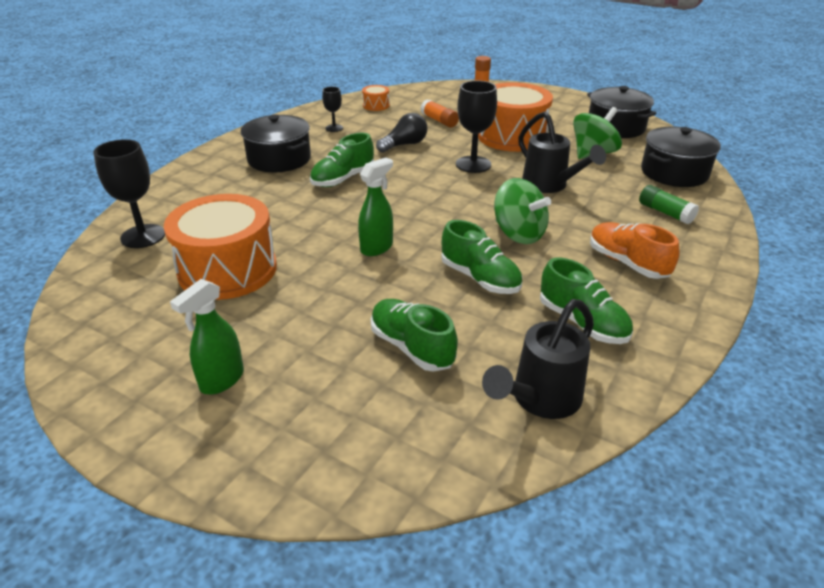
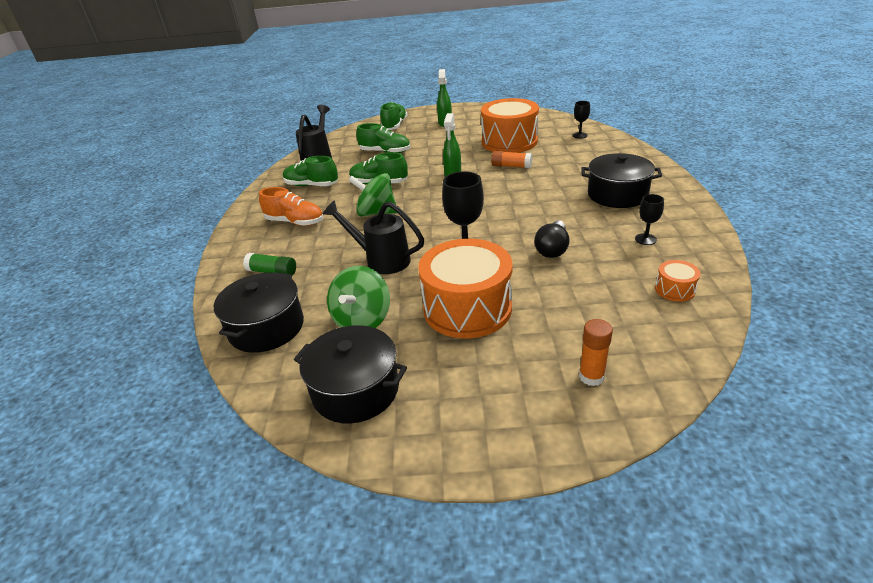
camera: 150 degrees right, 0 degrees up
(143, 236) = (579, 135): black goblet -> black goblet, size x0.55
(343, 179) = (543, 200): green shoe -> green shoe (394, 126)
(439, 121) = (571, 297): orange glue stick -> orange glue stick (511, 166)

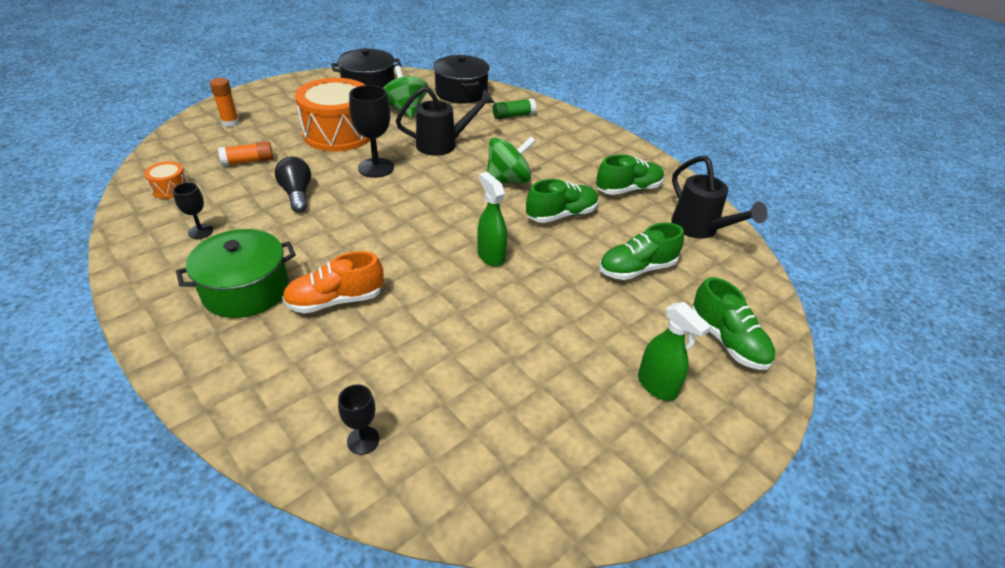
camera: 135 degrees right, 5 degrees up
(295, 222) = (568, 151): orange shoe -> orange shoe (335, 300)
(509, 142) = (481, 364): orange drum -> none
(511, 166) = (427, 300): orange glue stick -> orange glue stick (248, 161)
(617, 194) = (246, 290): black pot -> green pot

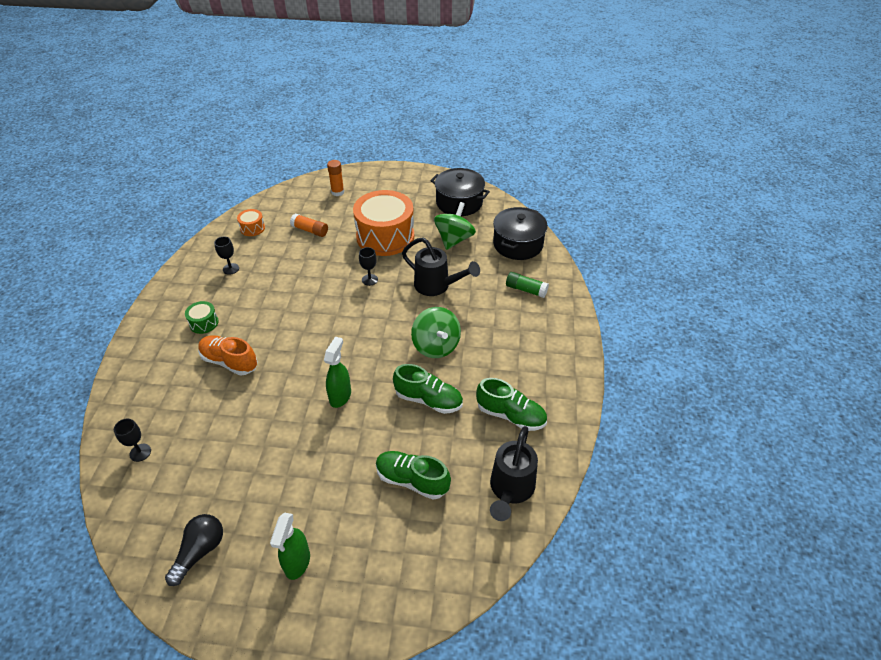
camera: 50 degrees right, 5 degrees up
(246, 290) = (204, 323): green pot -> green drum
(297, 194) = (303, 272): black light bulb -> black light bulb (200, 551)
(376, 168) = (369, 280): black goblet -> black goblet, size x0.55
(508, 180) = (436, 346): green spinning top -> green spinning top turned 45 degrees clockwise
(727, 341) = (383, 581): green shoe -> none

